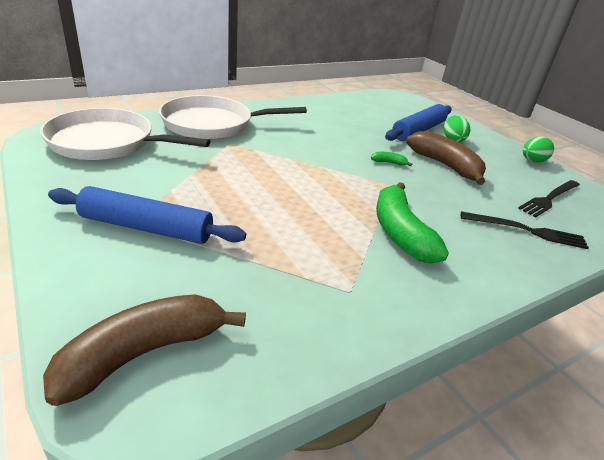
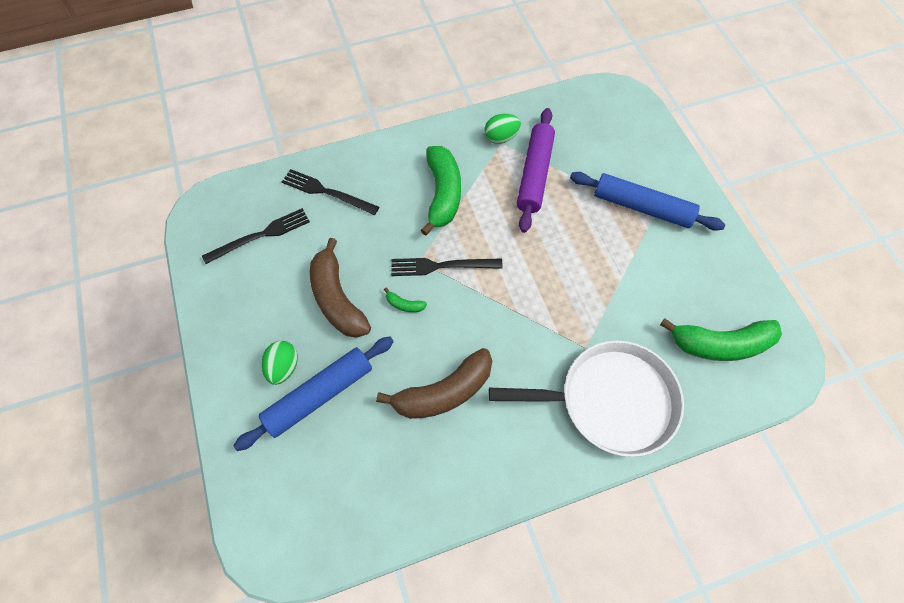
camera: 165 degrees left, 30 degrees up
(107, 143) = (719, 344): white pan -> green banana
(144, 353) = (618, 116): brown banana -> brown banana (443, 392)
(292, 256) = (534, 174): none -> purple rolling pin
(370, 182) = (441, 266): none -> black fork
(532, 161) = (210, 310): green egg -> green egg (501, 137)

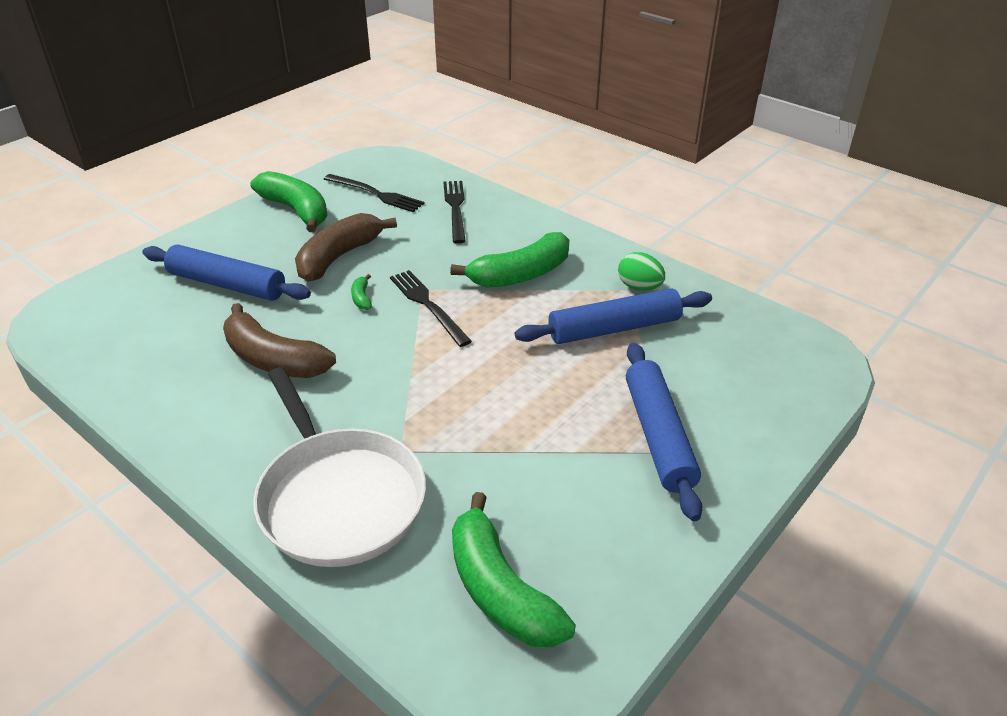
camera: 60 degrees right, 25 degrees down
(241, 304) = (296, 210): none -> green banana
(284, 367) = (245, 255): green egg -> none
(534, 174) = (614, 328): purple rolling pin -> blue rolling pin

